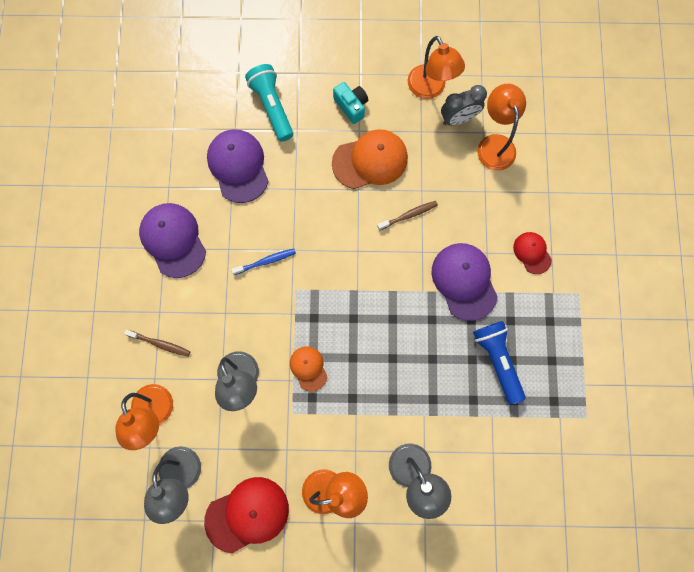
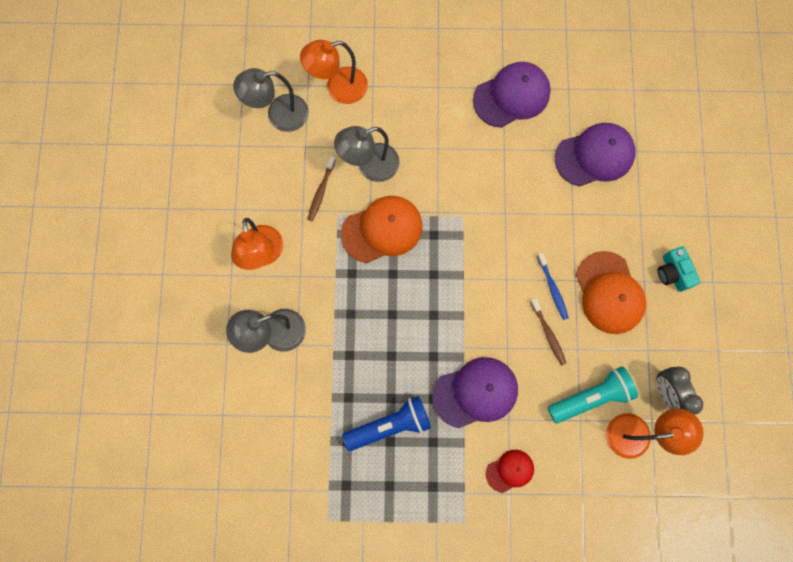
camera: 90 degrees right, 0 degrees up
(160, 344) = (406, 89): brown toothbrush -> brown toothbrush (321, 191)
(247, 514) = (243, 175): red cap -> none
(266, 261) = (492, 186): blue toothbrush -> blue toothbrush (552, 288)
(272, 107) = (665, 188): turquoise flashlight -> turquoise flashlight (591, 397)
(308, 368) = (382, 230): orange cap -> orange cap, size x1.79
(351, 106) = (673, 273): turquoise camera -> turquoise camera turned 105 degrees clockwise
(430, 89) = (701, 361): orange lamp -> none

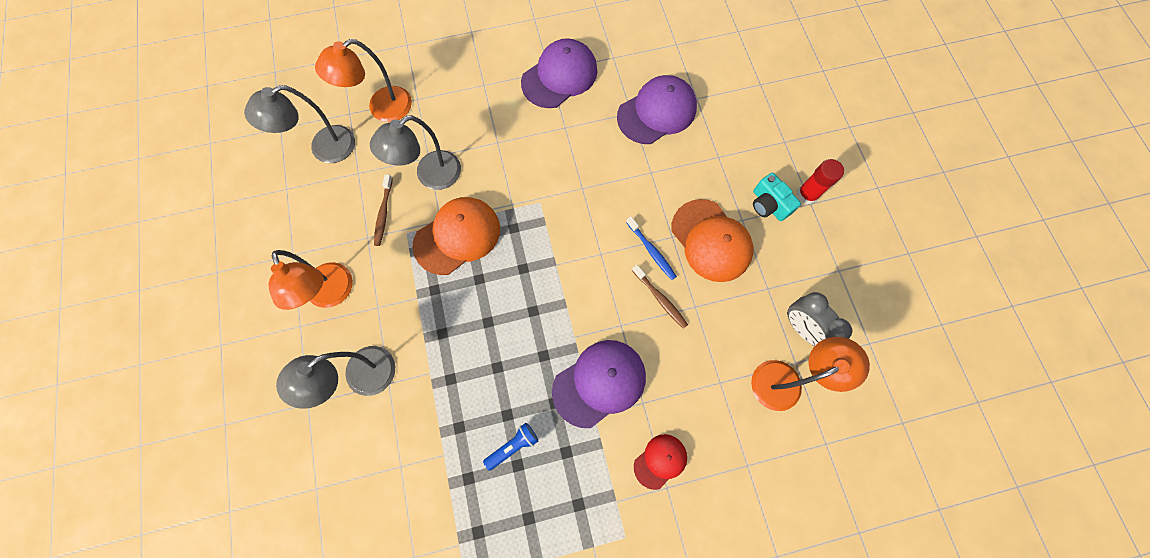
camera: 15 degrees left, 5 degrees down
(390, 425) = (513, 446): blue flashlight -> blue flashlight, size x0.56
(591, 397) = (724, 354): turquoise flashlight -> none
(712, 273) = (807, 194): none -> red glue stick

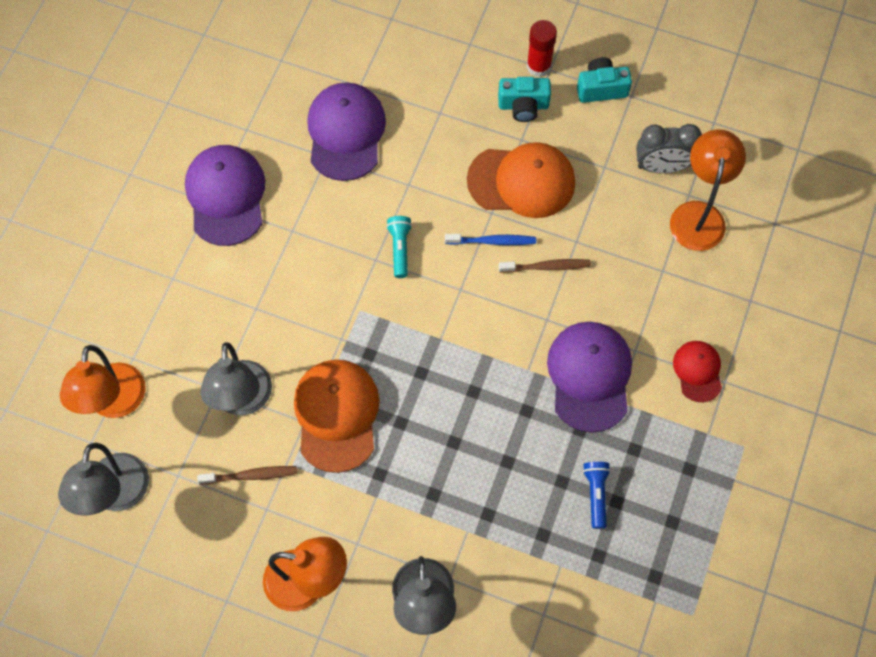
camera: 55 degrees left, 5 degrees down
(383, 213) = (250, 475): brown toothbrush -> brown toothbrush turned 45 degrees counterclockwise
(601, 197) = (400, 249): none -> turquoise flashlight
(827, 246) = (601, 88): none -> turquoise camera

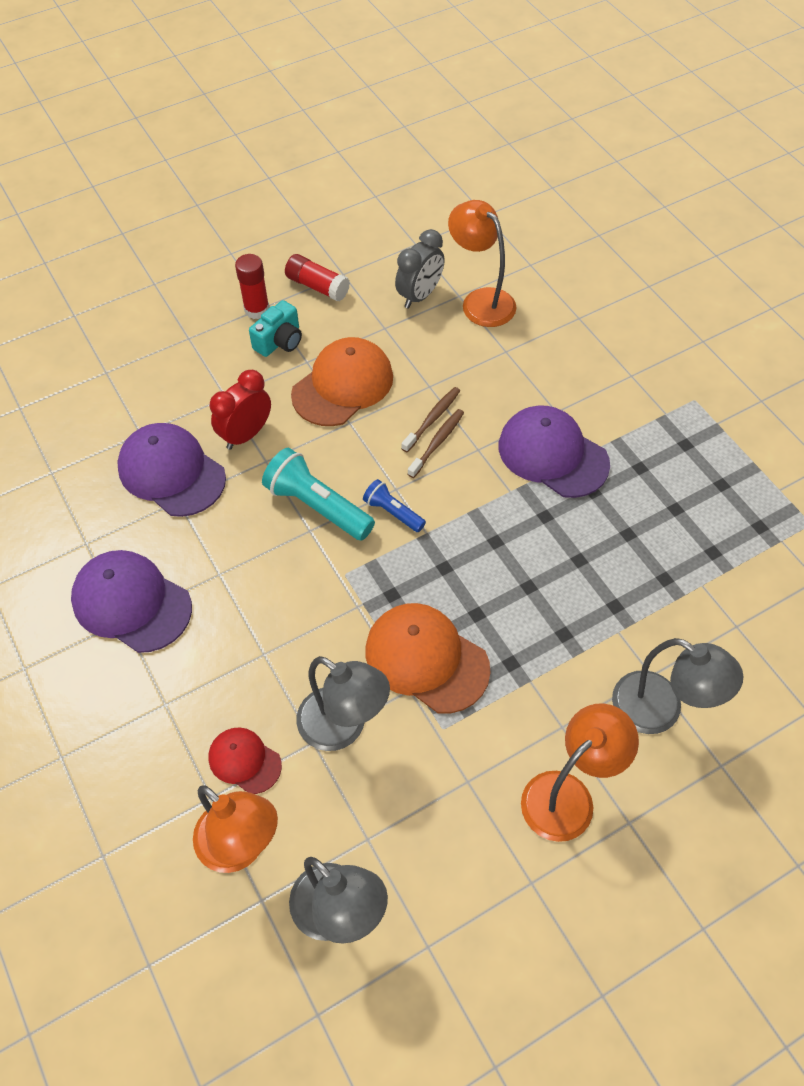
camera: 50 degrees left, 10 degrees down
(250, 475) = (423, 772): brown toothbrush -> brown toothbrush (437, 443)
(400, 249) = (317, 506): turquoise flashlight -> turquoise flashlight, size x1.78
(419, 153) = (246, 434): none -> red clock
(492, 241) = (375, 439): blue toothbrush -> none
(596, 494) = (658, 518): blue flashlight -> blue flashlight (393, 512)
(601, 88) = (317, 286): turquoise camera -> red glue stick
(698, 371) = (608, 385): red cap -> red cap (244, 761)

